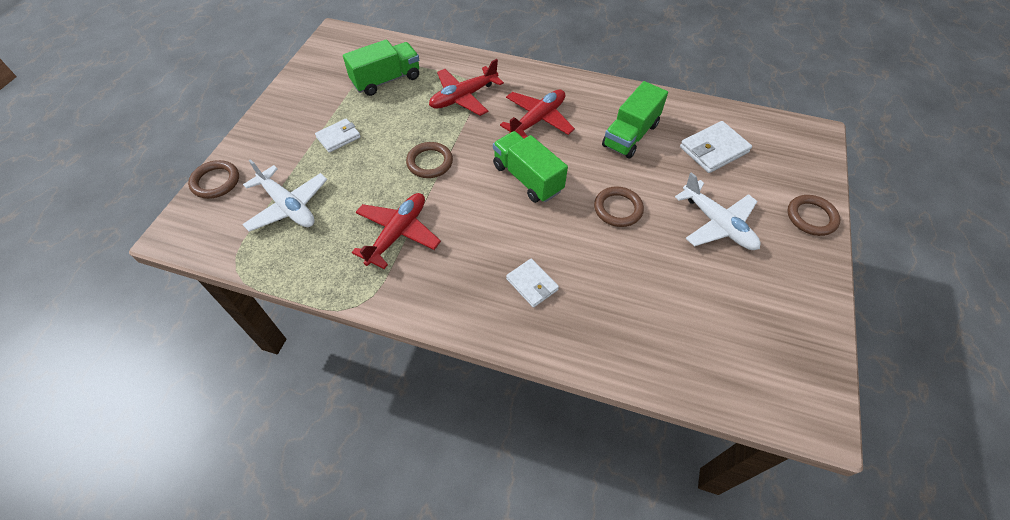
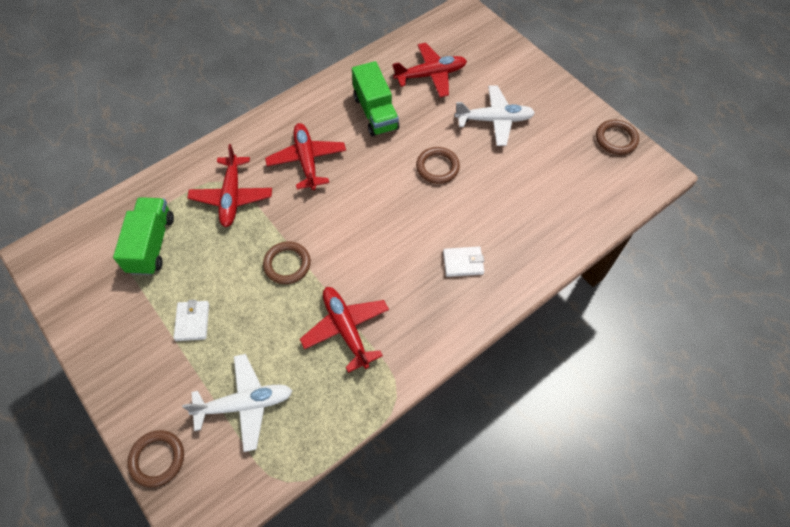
camera: 55 degrees left, 5 degrees up
(527, 178) = (362, 205): green truck -> none
(713, 150) = (431, 75): white wallet -> red plane
(811, 217) = (526, 68): brown ring -> brown ring (616, 139)

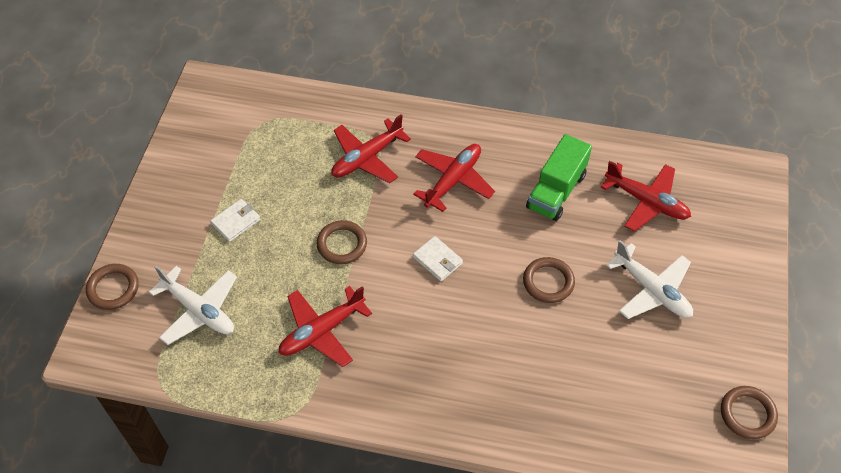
camera: 50 degrees right, 5 degrees down
(151, 244) = (275, 142): green truck -> none
(346, 329) = (322, 331): red plane -> red plane turned 150 degrees counterclockwise
(463, 263) = (467, 374): white wallet -> white wallet (437, 260)

